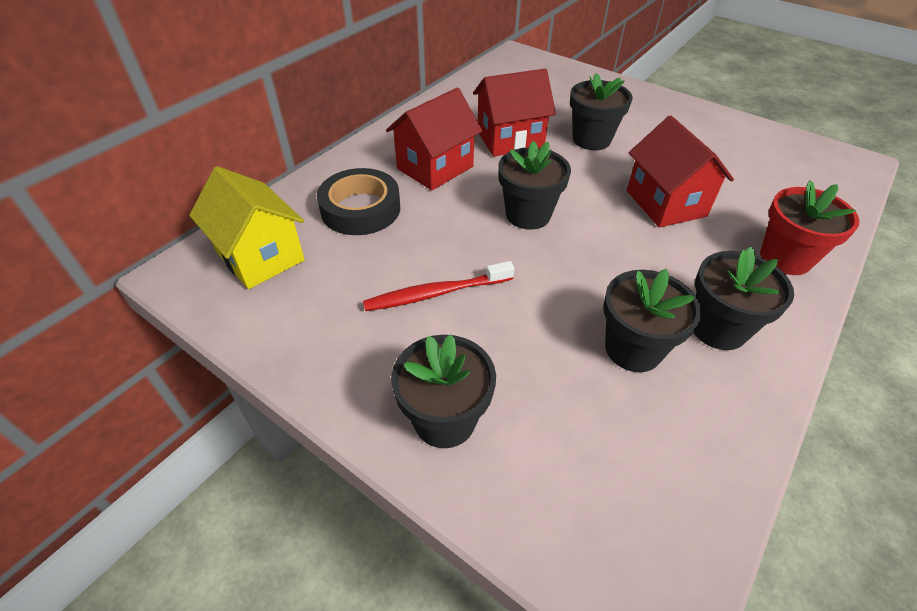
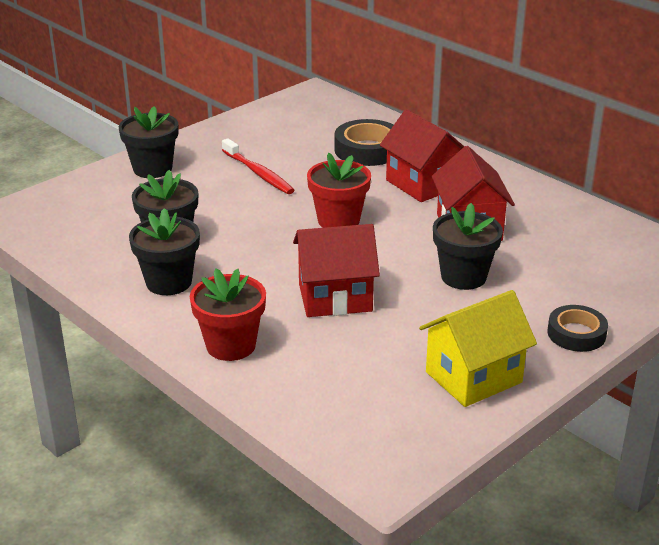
camera: 100 degrees right, 15 degrees down
(260, 256) = (321, 115): yellow house -> yellow house (473, 377)
(436, 293) = (258, 173): red toothbrush -> red toothbrush turned 150 degrees clockwise
(528, 215) = (338, 220): black flower pot -> red flower pot
(637, 95) = (576, 334): none -> black tape

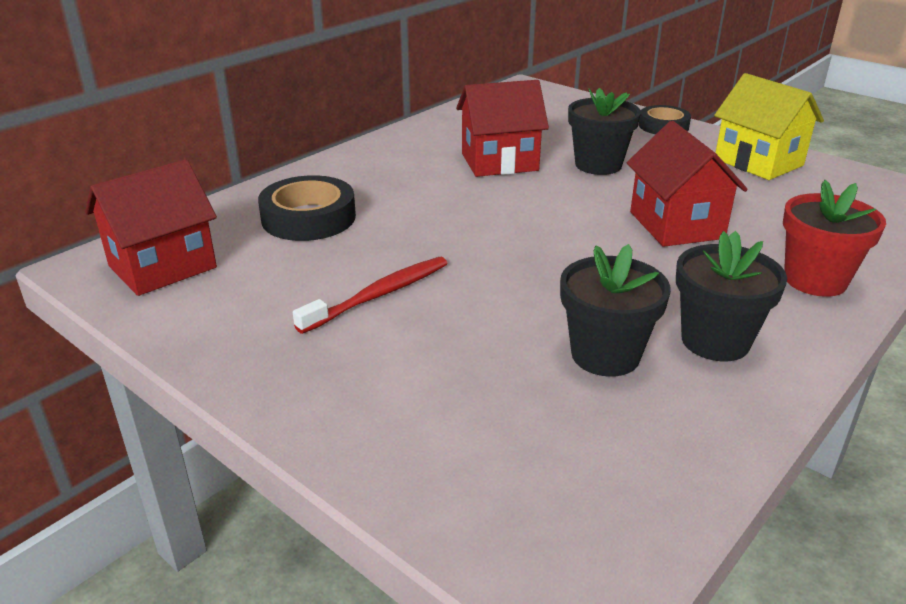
camera: 95 degrees left, 0 degrees up
(152, 169) = (363, 407): black flower pot -> none
(338, 220) = (505, 230): red flower pot -> none
(422, 184) = (404, 184): red house -> red house (162, 267)

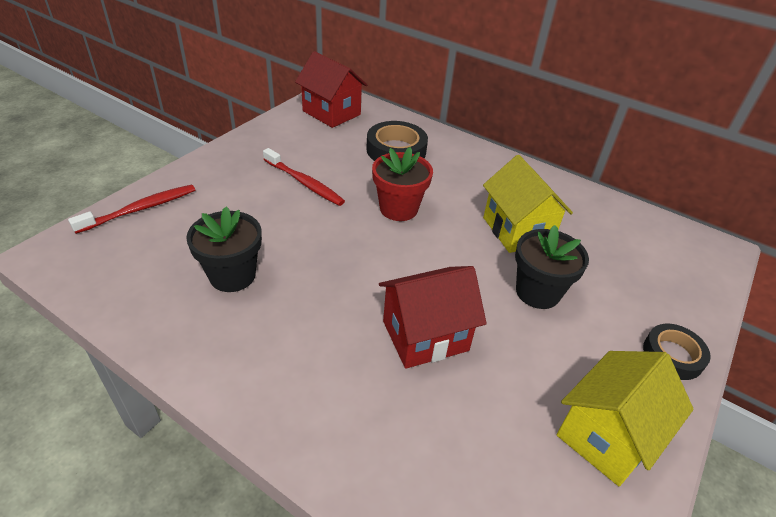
camera: 80 degrees right, 10 degrees up
(434, 477) = (140, 209): none -> red toothbrush
(499, 162) = (517, 230): red house -> yellow house
(715, 341) = (243, 335): black flower pot -> none
(815, 280) = (334, 426): red flower pot -> red flower pot (398, 209)

